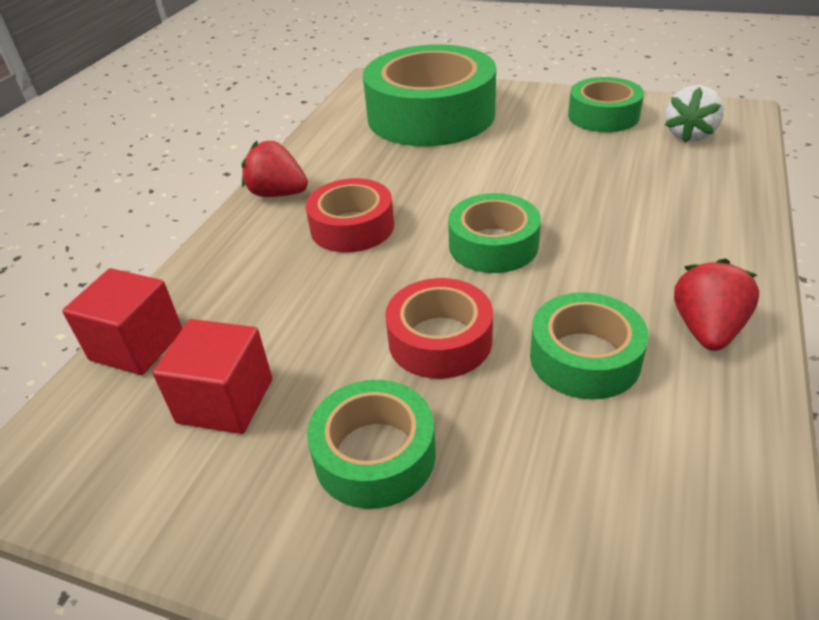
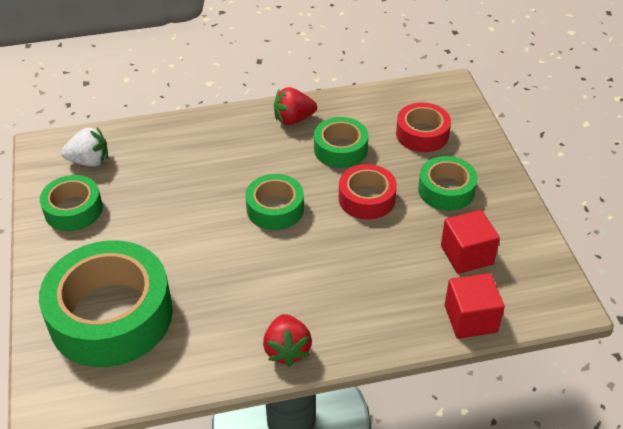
camera: 125 degrees left, 5 degrees up
(352, 227) = (299, 282): red tape -> red tape (422, 134)

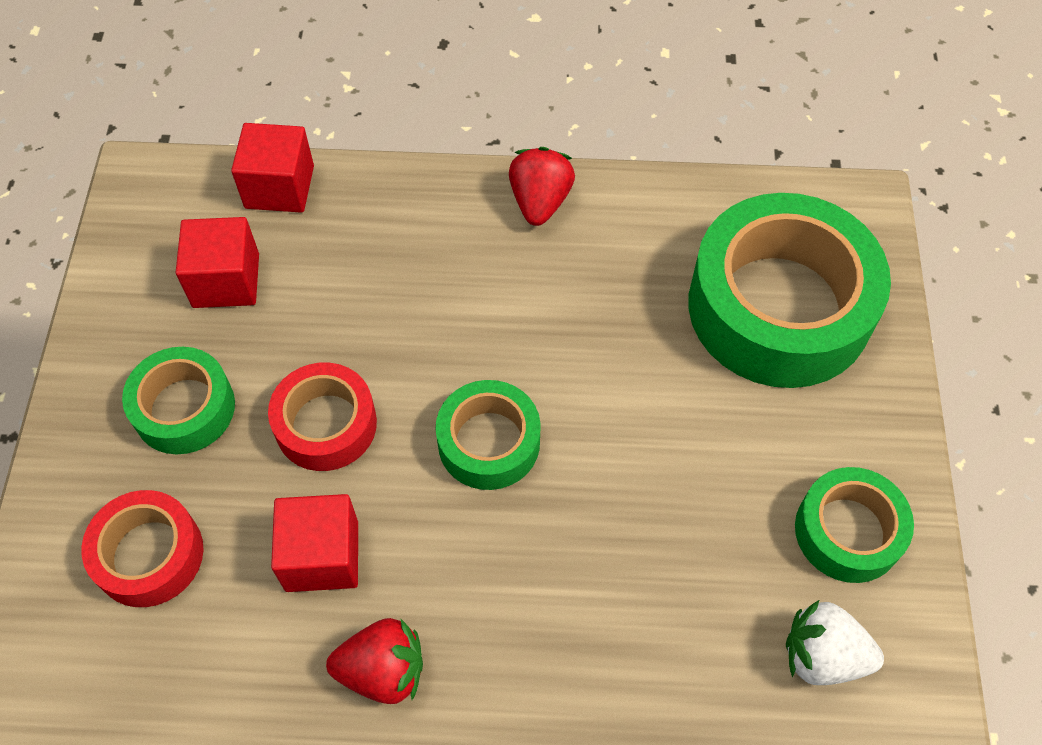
camera: 165 degrees left, 15 degrees up
(340, 149) = (322, 556): green tape -> red cube

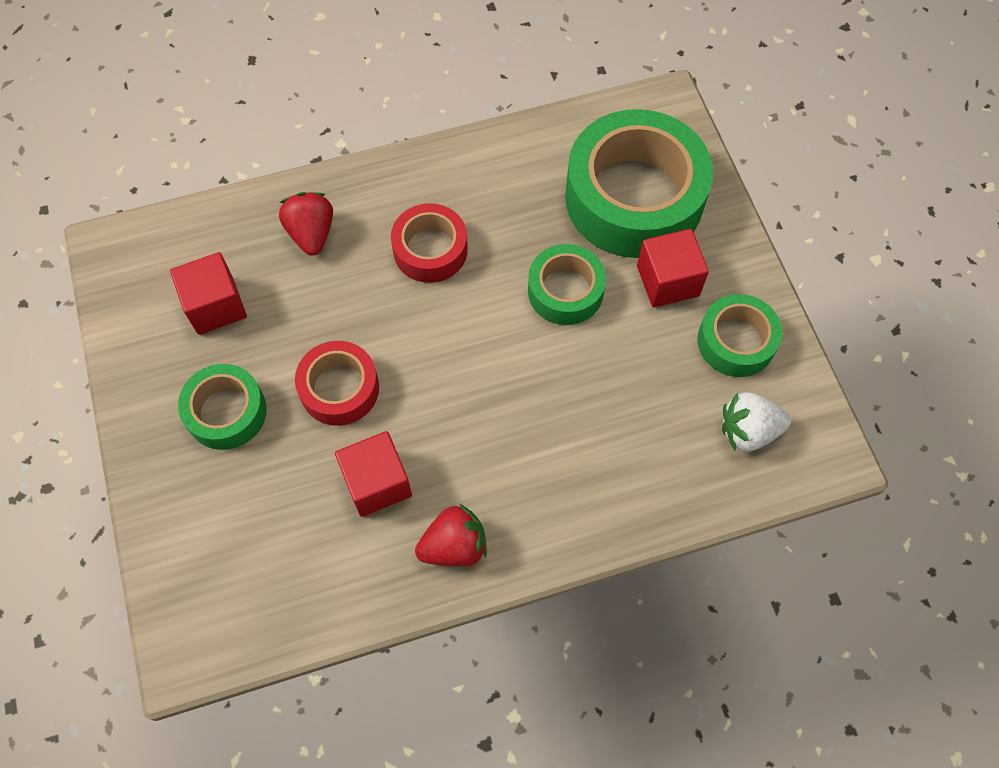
camera: 20 degrees left, 5 degrees up
(149, 555) = (248, 526): red tape -> red tape (430, 250)
(279, 187) = (225, 221): red cube -> red cube (667, 281)
(489, 442) = (464, 362): green tape -> green tape (565, 291)
(540, 201) = (431, 171): red strawberry -> red strawberry (311, 233)

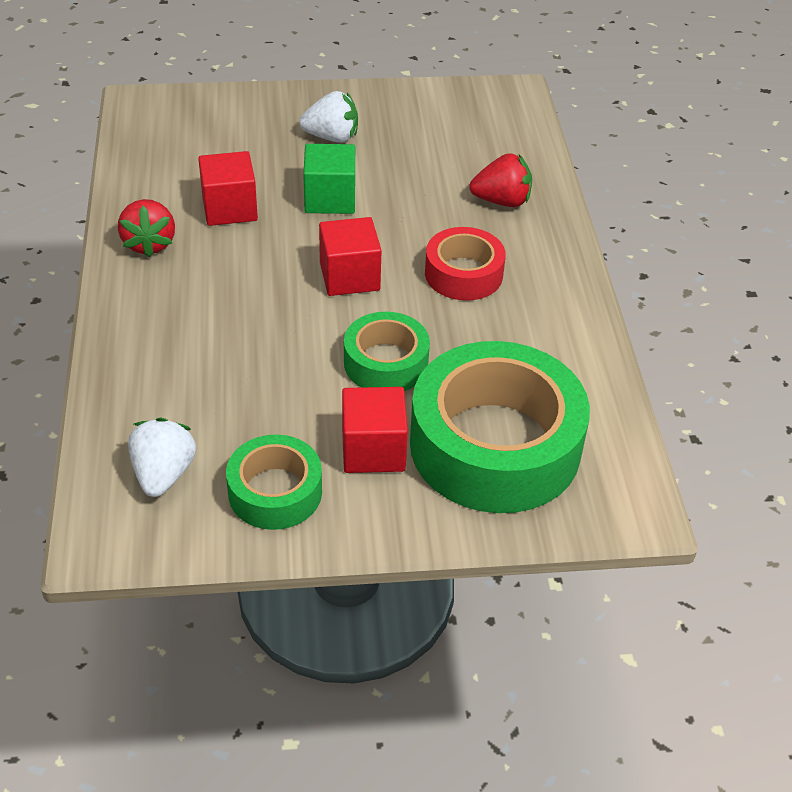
camera: 100 degrees right, 20 degrees down
(215, 306) = (438, 140): red cube -> red cube (349, 276)
(226, 412) = (332, 137): green tape -> white strawberry
(339, 388) = (330, 199): red tape -> green cube

